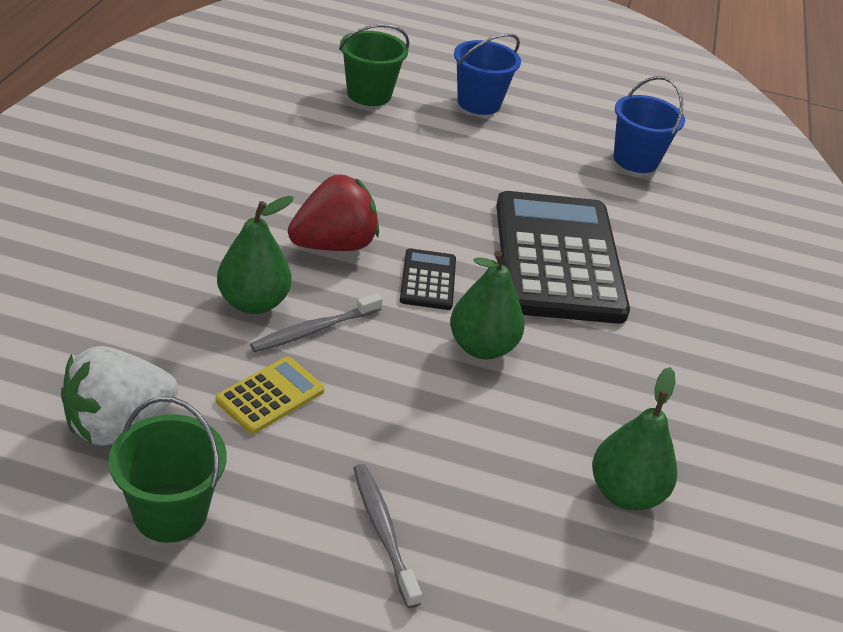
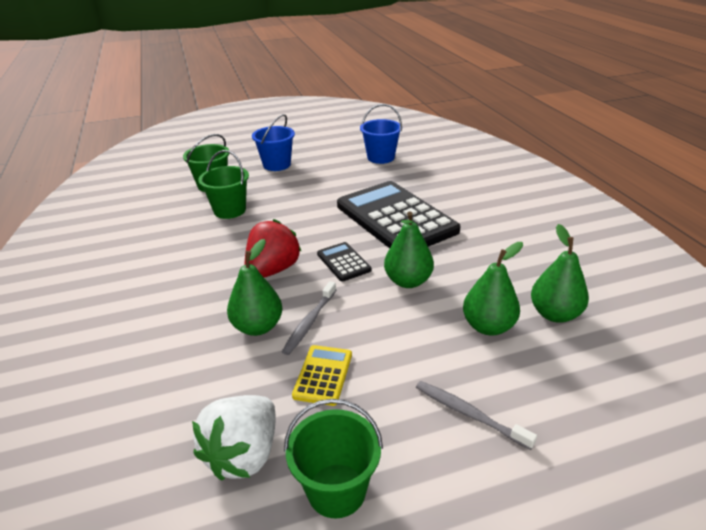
camera: 25 degrees left, 5 degrees down
(357, 140) = (230, 210): none -> green bucket
(519, 456) = (488, 326): none -> green pear

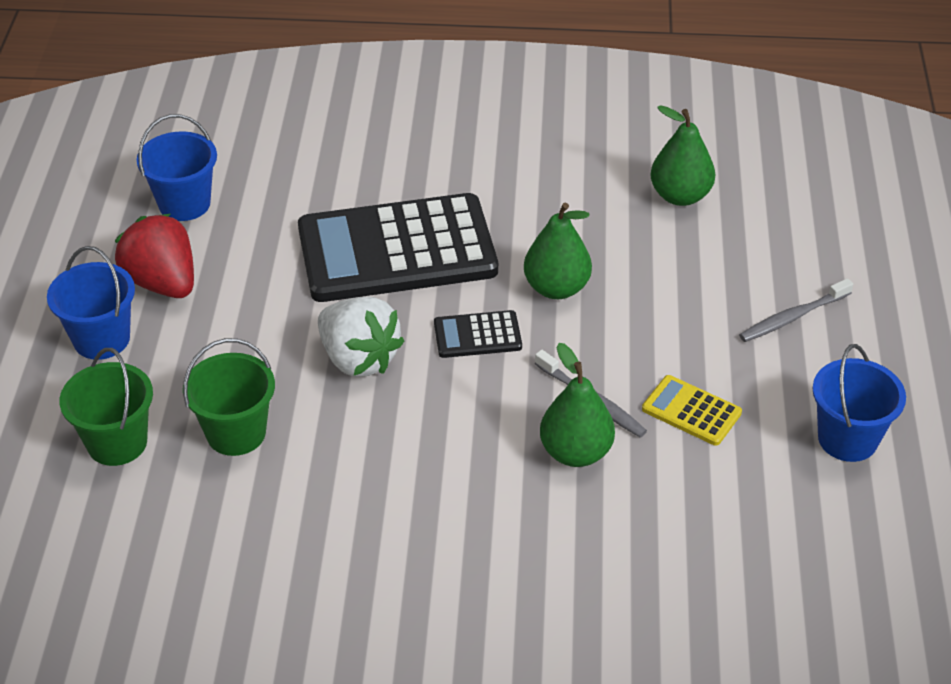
camera: 70 degrees left, 10 degrees up
(244, 454) = (780, 500): white strawberry -> white strawberry (358, 359)
(273, 270) = (454, 413): red strawberry -> red strawberry (162, 283)
(336, 490) = (847, 439): green bucket -> blue bucket
(488, 326) = (675, 253): green pear -> none

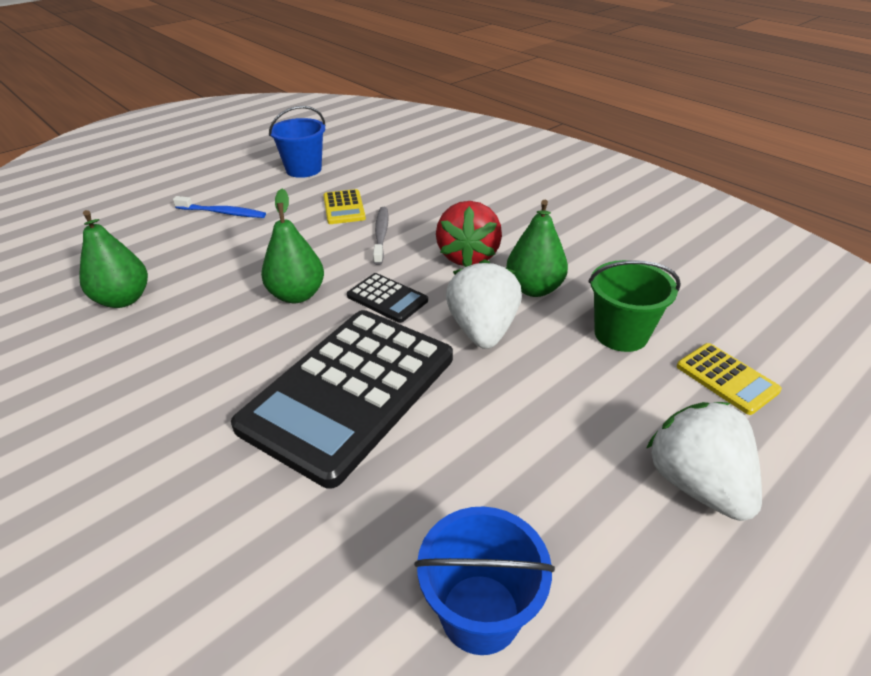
camera: 135 degrees left, 5 degrees down
(101, 339) = (696, 483): blue bucket -> white strawberry
(117, 443) = (726, 378): green bucket -> yellow calculator
(162, 283) = (589, 508): red strawberry -> red strawberry (468, 256)
(397, 250) = (349, 391): black calculator -> black calculator turned 90 degrees clockwise
(576, 452) = (425, 222): green pear -> green pear (534, 289)
(793, 317) = (222, 213): grey toothbrush -> blue toothbrush

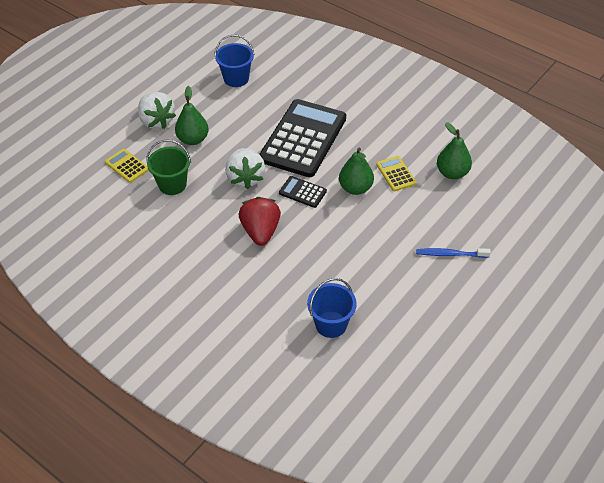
camera: 170 degrees right, 10 degrees up
(303, 169) = (421, 321): blue bucket -> blue bucket (331, 324)
(344, 208) = (363, 272): yellow calculator -> yellow calculator (396, 174)
(381, 235) = (324, 244): grey toothbrush -> none
(534, 289) = (218, 210): green pear -> green pear (193, 139)

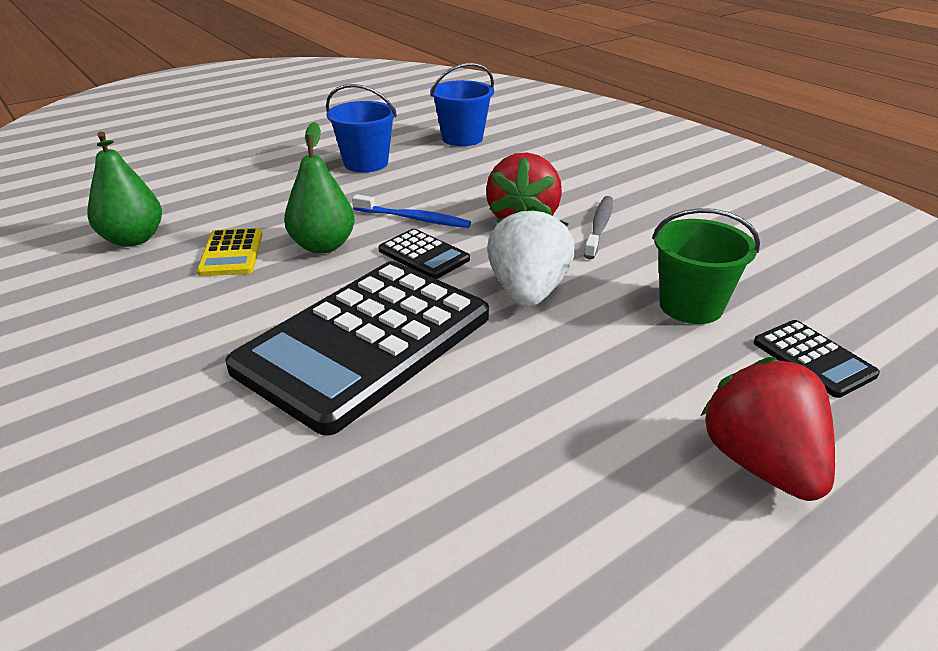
camera: 165 degrees left, 15 degrees down
(127, 166) = (813, 359): yellow calculator -> black calculator
(156, 121) = (761, 463): white strawberry -> red strawberry
(193, 139) = (644, 390): green pear -> none
(217, 233) = (599, 227): none -> grey toothbrush
(236, 78) = (478, 575): blue bucket -> blue bucket (366, 163)
(450, 254) = (255, 164): blue toothbrush -> blue toothbrush (413, 218)

